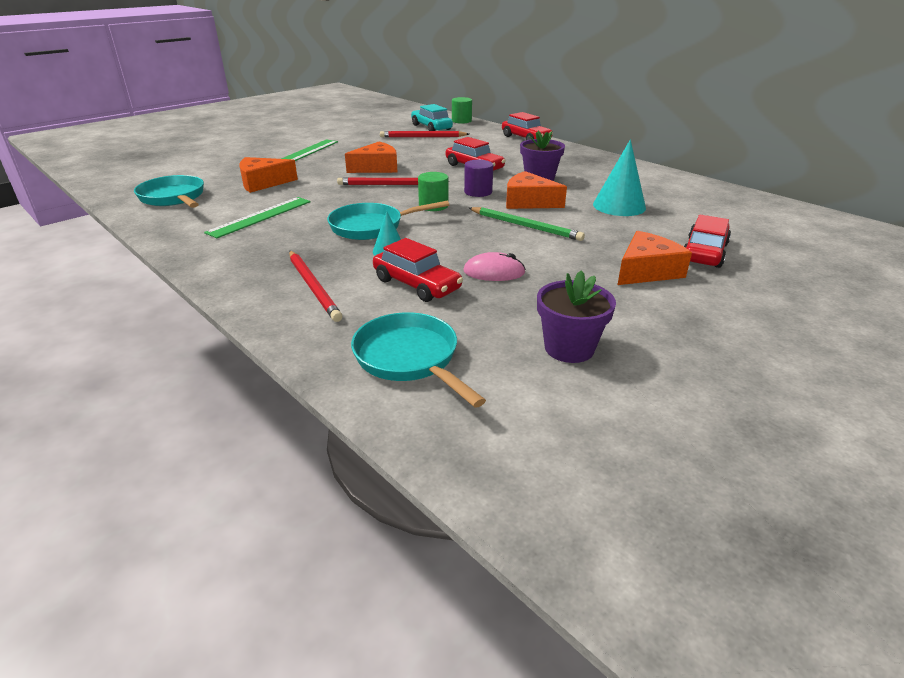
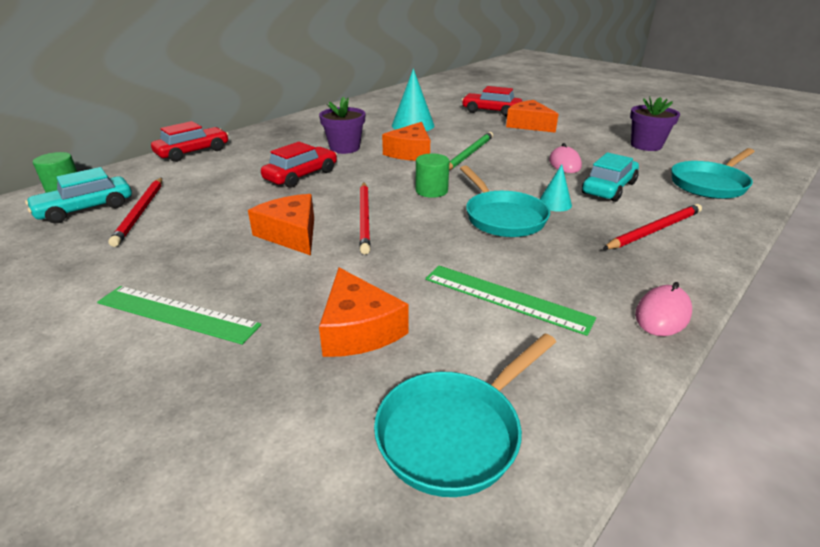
camera: 95 degrees left, 0 degrees up
(200, 260) = (662, 314): none -> pink mouse
(416, 284) = (609, 188): red car -> turquoise car
(478, 192) = (386, 172): purple cylinder -> none

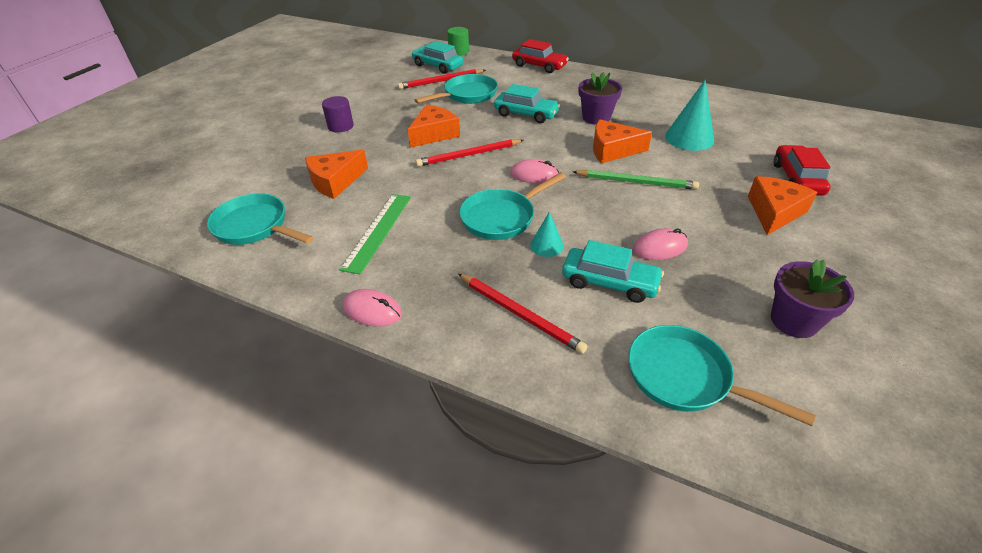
camera: 75 degrees right, 10 degrees up
(177, 314) = (340, 126): green ruler -> purple cylinder
(209, 200) = (467, 95): none -> turquoise pan
(301, 175) = (526, 114): red car -> turquoise car
(431, 191) = (534, 175): green cylinder -> pink mouse

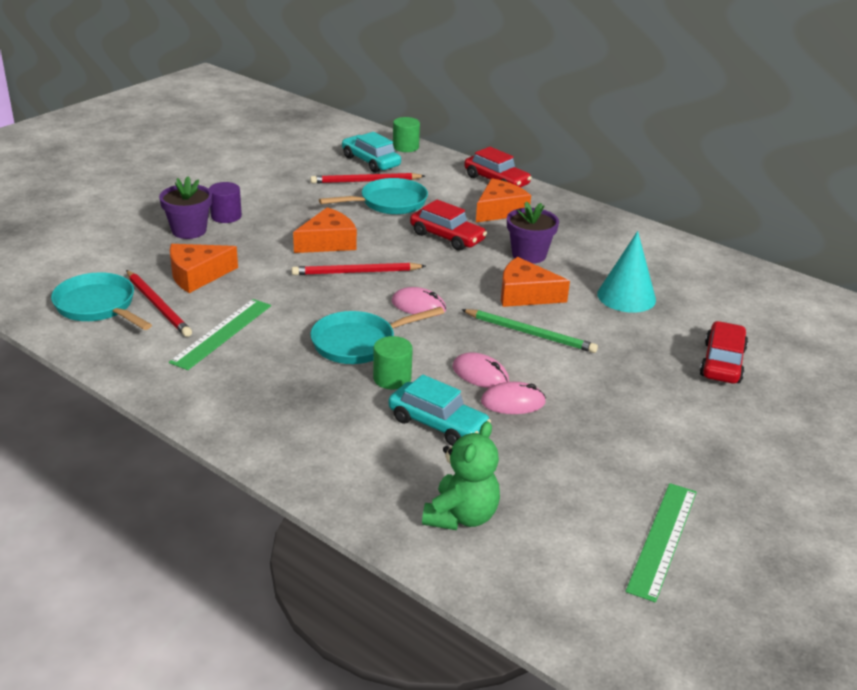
camera: 10 degrees right, 10 degrees down
(372, 310) = (186, 404): pink mouse -> pink mouse (480, 374)
(520, 314) = (330, 434): red pencil -> red pencil (158, 306)
(526, 114) = (447, 237): turquoise car -> red car
(547, 245) = (392, 378): turquoise cone -> green cylinder
(685, 377) = (461, 516): turquoise pan -> green teddy bear
(774, 212) = (667, 391): orange cheese -> orange cheese (499, 210)
(794, 321) = (607, 493): purple flower pot -> purple flower pot (189, 230)
(871, 359) = (662, 539): none -> green ruler

